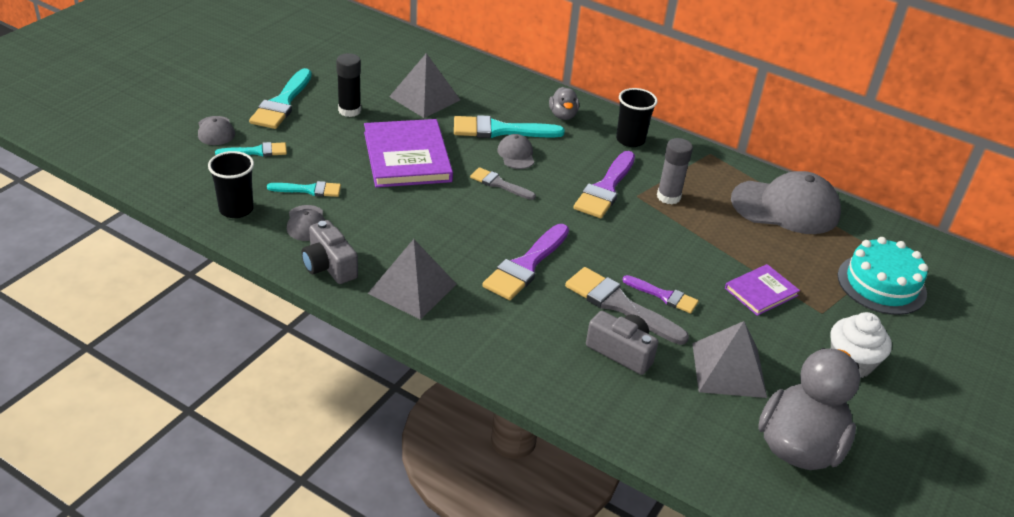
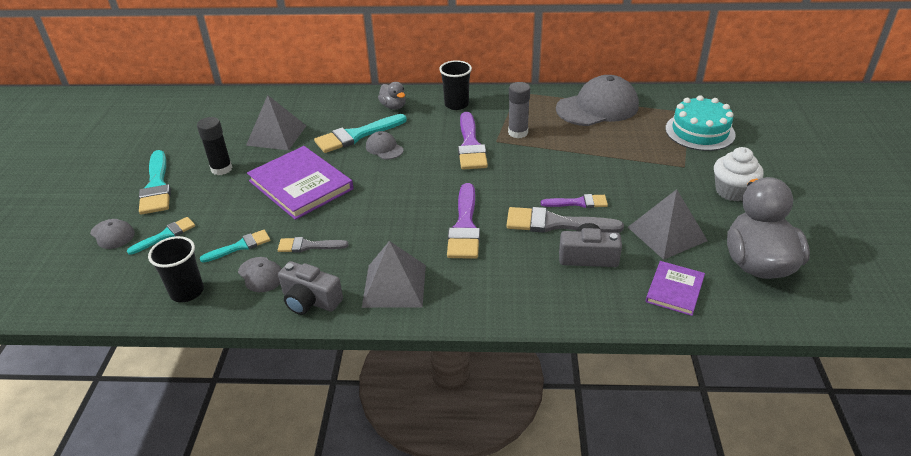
camera: 25 degrees left, 0 degrees up
(499, 184) = (391, 175): grey brush -> grey brush (308, 246)
(761, 292) = (636, 170): purple book -> purple book (674, 290)

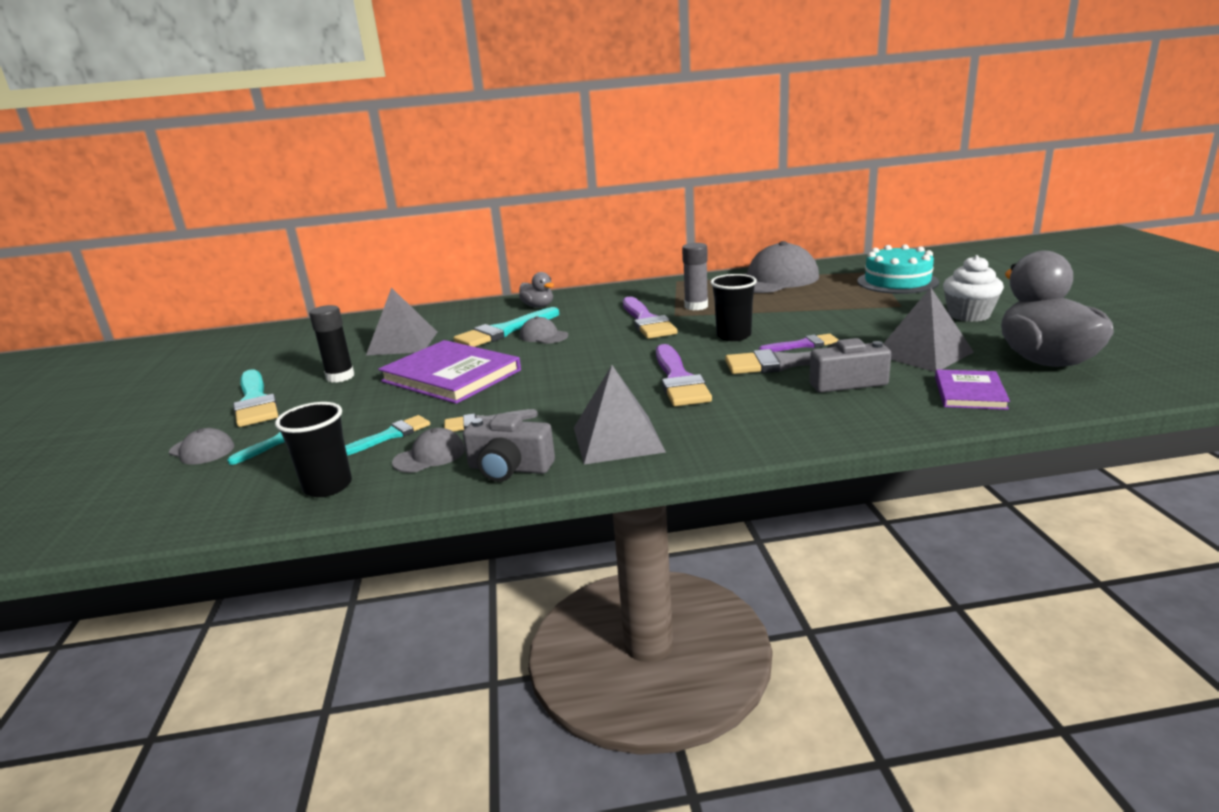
camera: 10 degrees left, 15 degrees down
(261, 275) = (429, 456): grey cap -> grey cap turned 75 degrees counterclockwise
(456, 104) = (612, 296): black cup -> black cup (733, 336)

